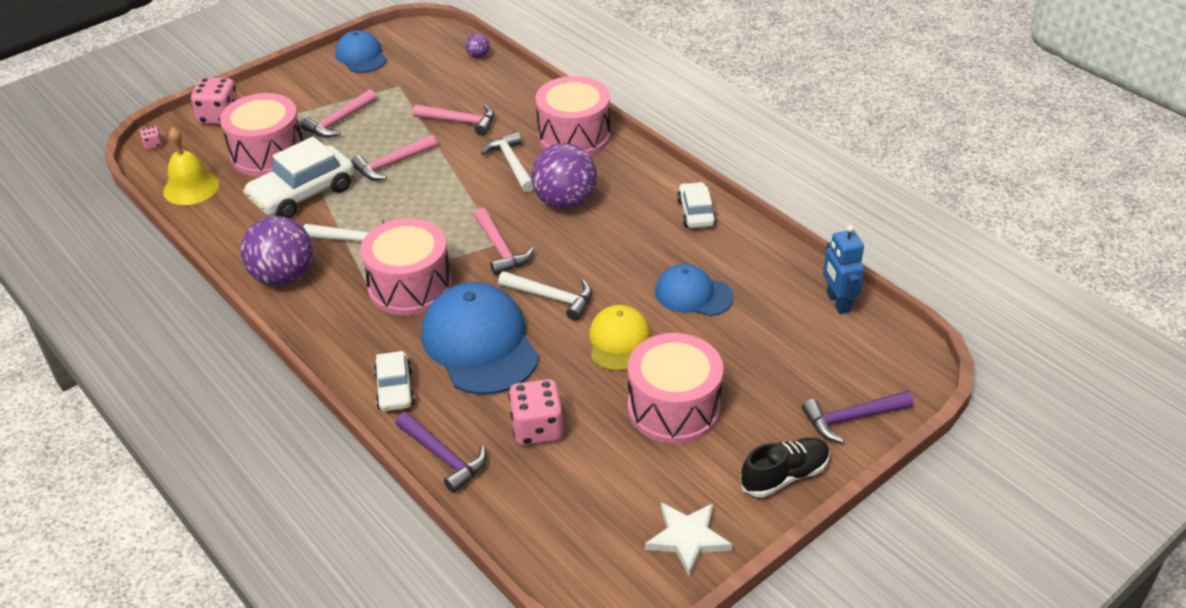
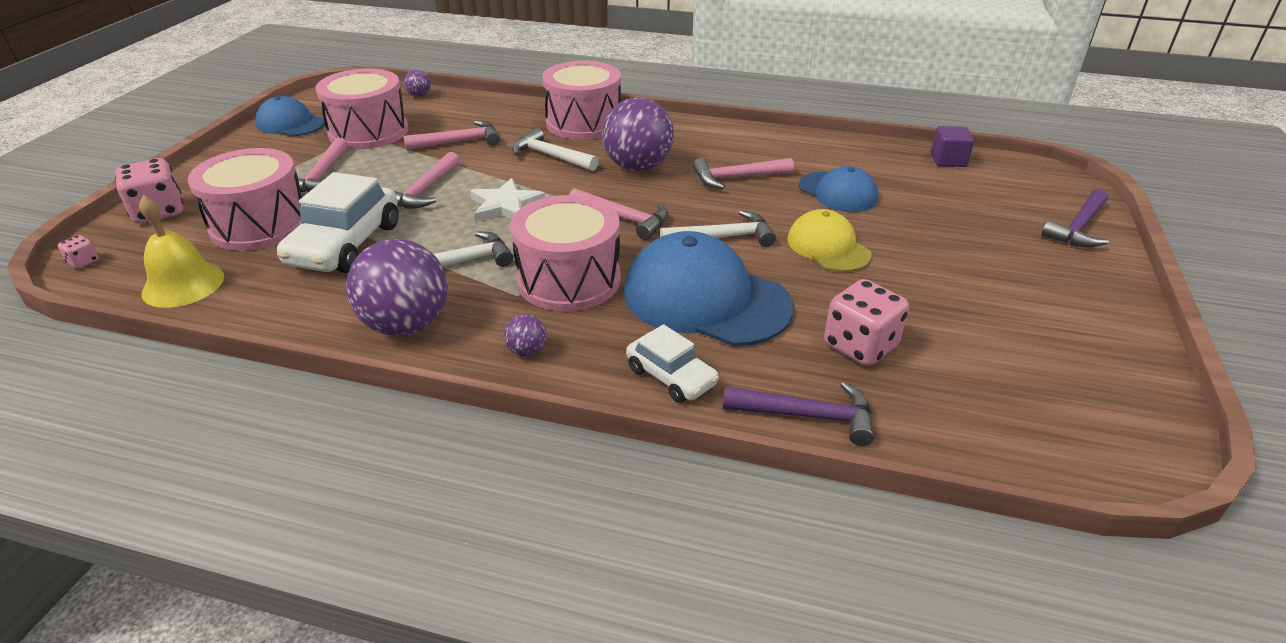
camera: 35 degrees left, 5 degrees down
(332, 330) = (527, 351): none -> purple ball
(629, 245) = (736, 178): none -> pink hammer
(673, 408) = (946, 277): pink drum -> pink drum (368, 132)
(687, 538) = (1116, 372): white star -> white star (505, 206)
(693, 294) = (838, 192): blue cap -> blue cap turned 120 degrees counterclockwise
(696, 213) = (758, 140): white car -> none
(784, 476) = (1102, 288): black shoe -> none
(837, 302) = (948, 160): blue robot -> purple cube

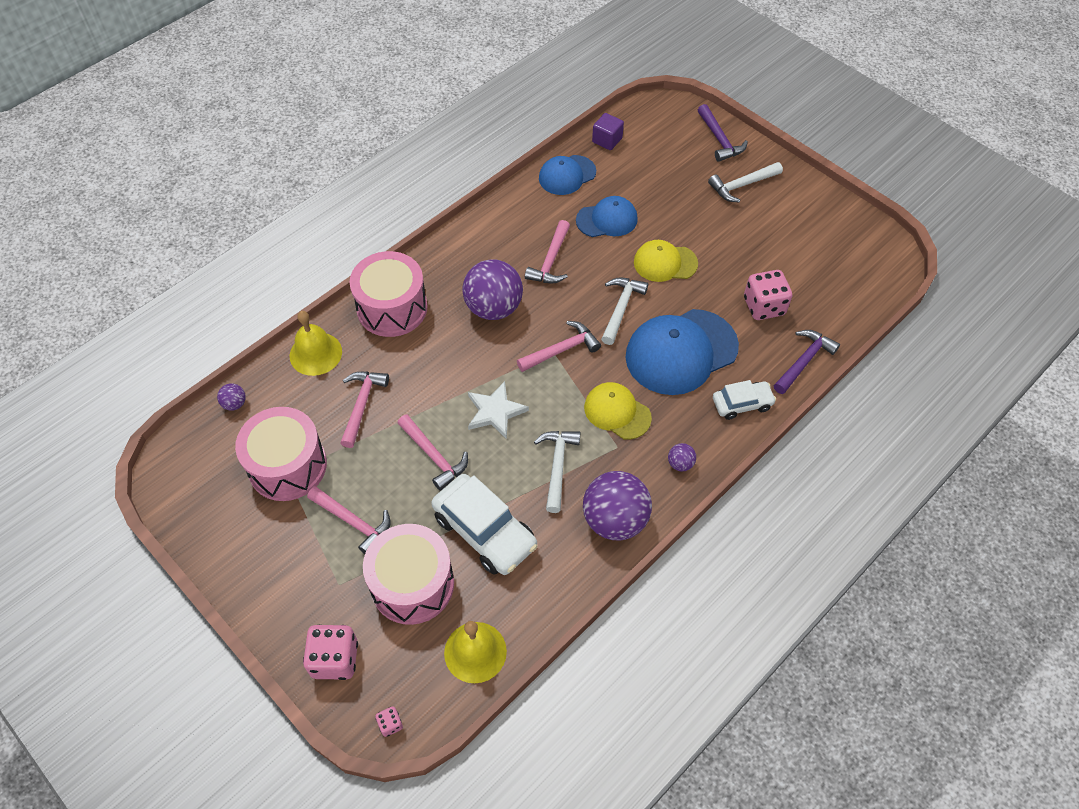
camera: 60 degrees left, 20 degrees up
(290, 124) = (217, 524): blue cap -> blue cap (567, 175)
(500, 108) = (315, 353): none -> yellow bell
(550, 156) = (435, 353): white hammer -> white hammer (742, 185)
(569, 279) = (617, 412): pink drum -> yellow cap

